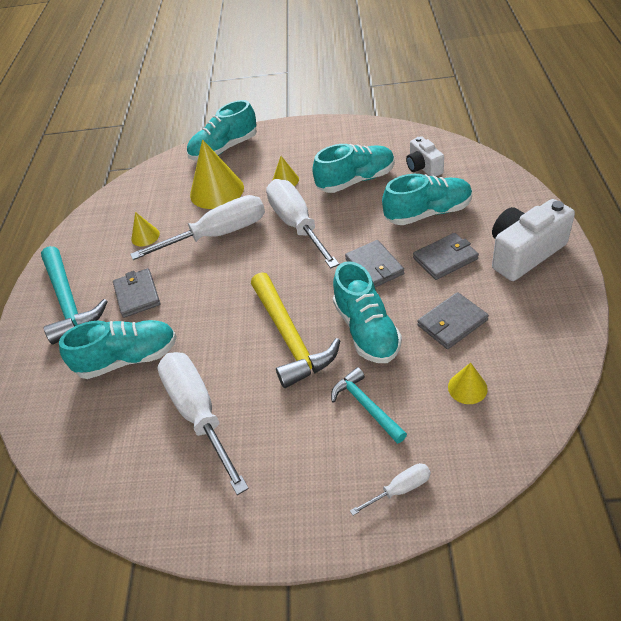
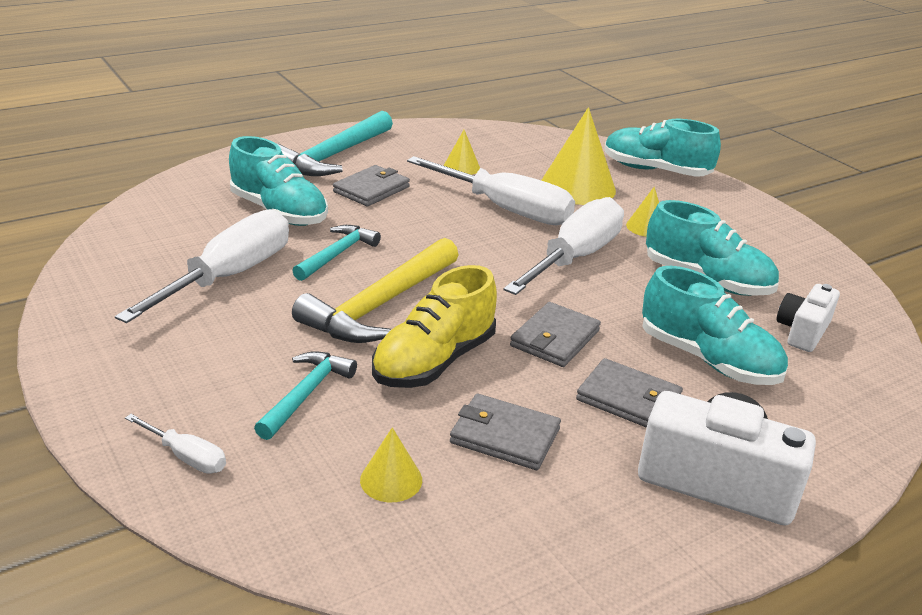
camera: 50 degrees right, 15 degrees down
(212, 341) = (337, 254): none -> turquoise hammer
(366, 330) = (434, 361): turquoise shoe -> yellow shoe

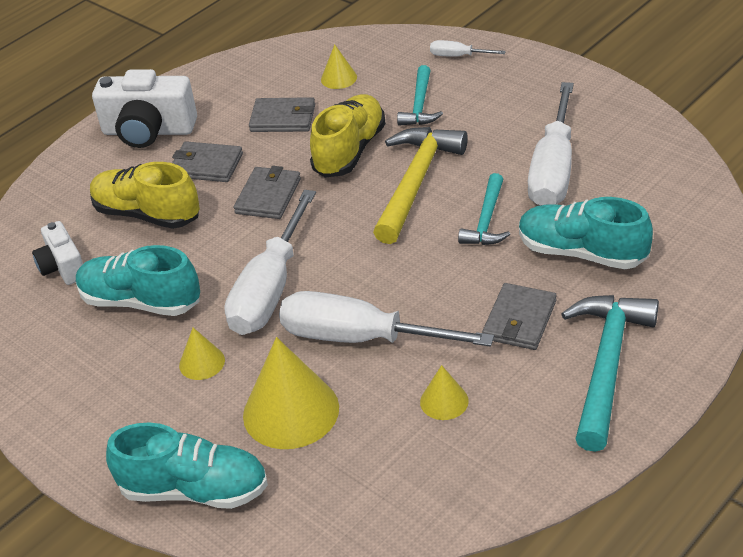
camera: 170 degrees right, 10 degrees up
(708, 359) = (147, 214): turquoise shoe -> yellow shoe
(802, 331) = (63, 267): white camera -> white camera turned 135 degrees clockwise

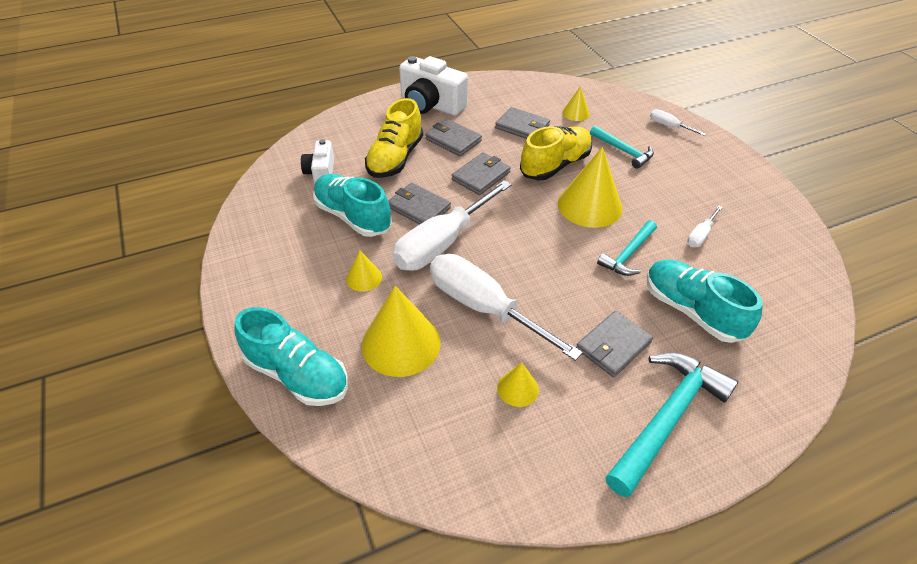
camera: 20 degrees right, 5 degrees up
(147, 214) = (395, 158): yellow shoe -> yellow shoe turned 120 degrees counterclockwise
(215, 260) = (419, 207): none -> grey wallet
(415, 183) = (589, 205): yellow hammer -> yellow cone
(420, 105) = (623, 151): turquoise hammer -> turquoise hammer turned 75 degrees counterclockwise
(553, 169) = (700, 235): white screwdriver -> white screwdriver, size x0.45

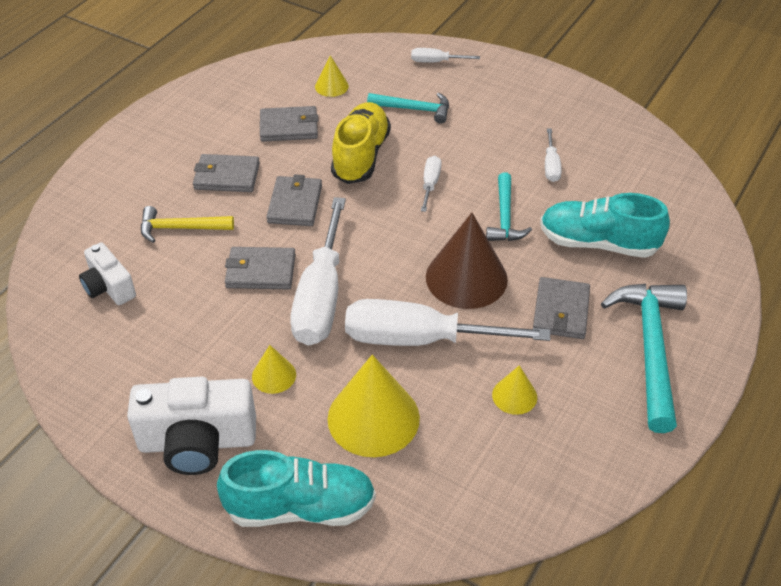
camera: 35 degrees left, 0 degrees up
(353, 216) = (197, 317): turquoise shoe -> none
(395, 158) = (181, 228): yellow shoe -> yellow hammer
(431, 105) = (161, 145): white camera -> white camera (197, 442)
(558, 283) = (466, 278): none -> brown cone
(589, 205) = (430, 184): yellow cone -> white screwdriver

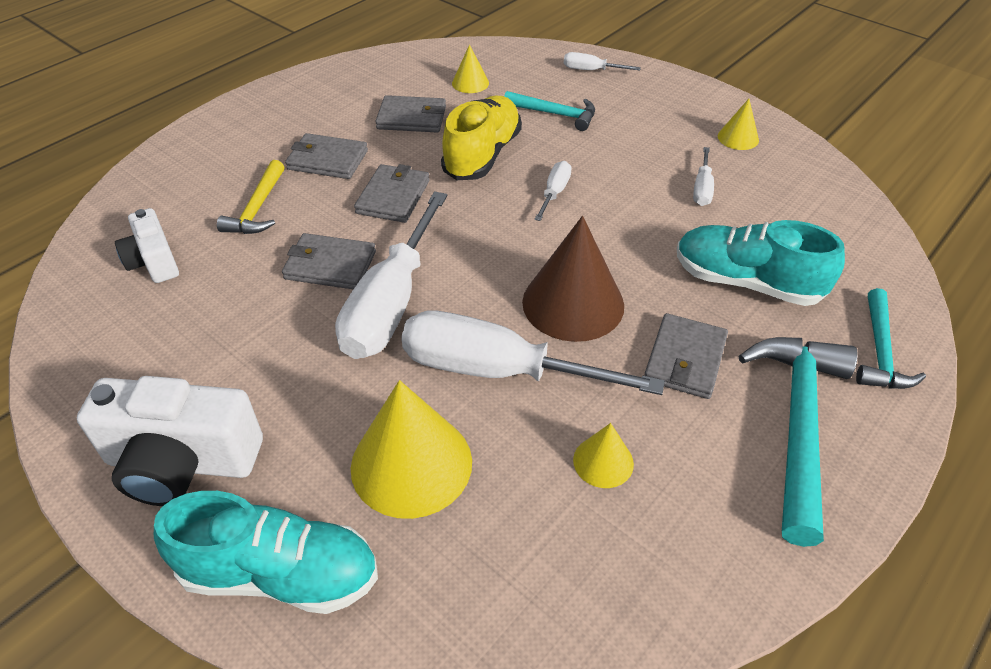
camera: 10 degrees right, 0 degrees up
(181, 228) = (258, 208): yellow hammer -> yellow hammer turned 90 degrees counterclockwise
(274, 375) = (304, 390): yellow cone -> yellow cone (738, 138)
(505, 217) = (635, 238): turquoise hammer -> turquoise hammer (880, 351)

